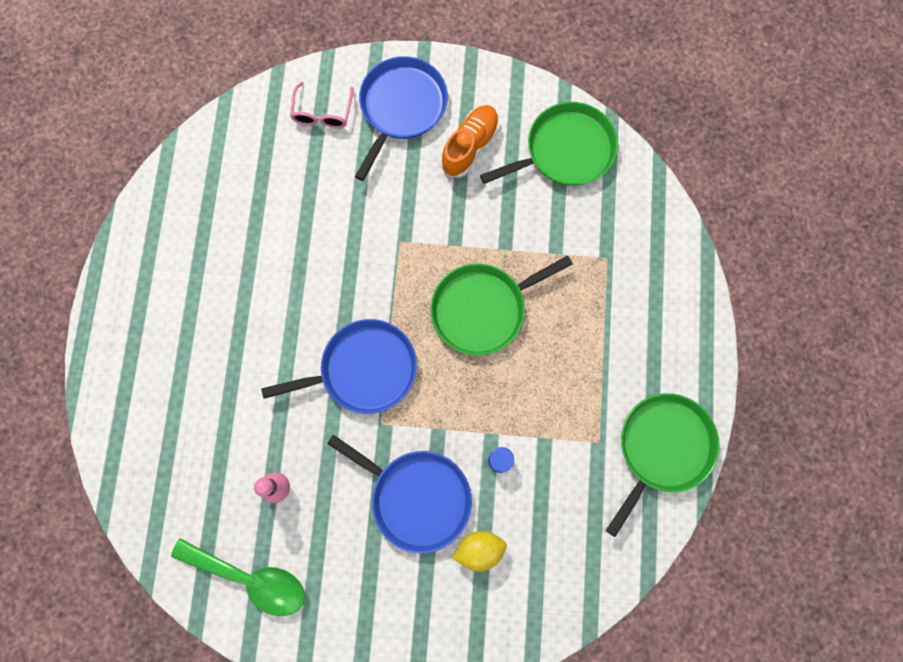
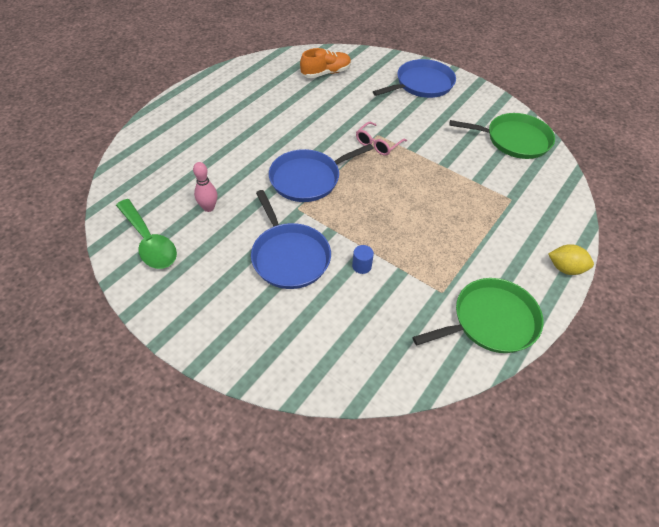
camera: 30 degrees right, 25 degrees down
(322, 113) = (374, 69): pink glasses -> pink glasses (378, 144)
(363, 369) = (308, 179): blue pan -> blue pan turned 135 degrees clockwise
(470, 146) = (452, 114): orange shoe -> orange shoe (326, 73)
(479, 549) = (309, 308): yellow lemon -> yellow lemon (565, 268)
(483, 309) = (407, 186): green pan -> none

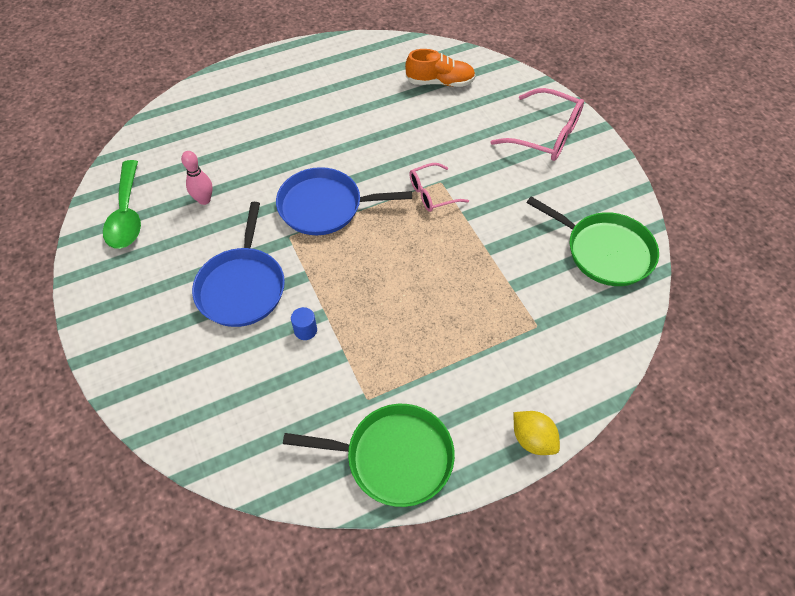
camera: 30 degrees right, 5 degrees up
(422, 84) = (545, 135): blue pan -> pink glasses

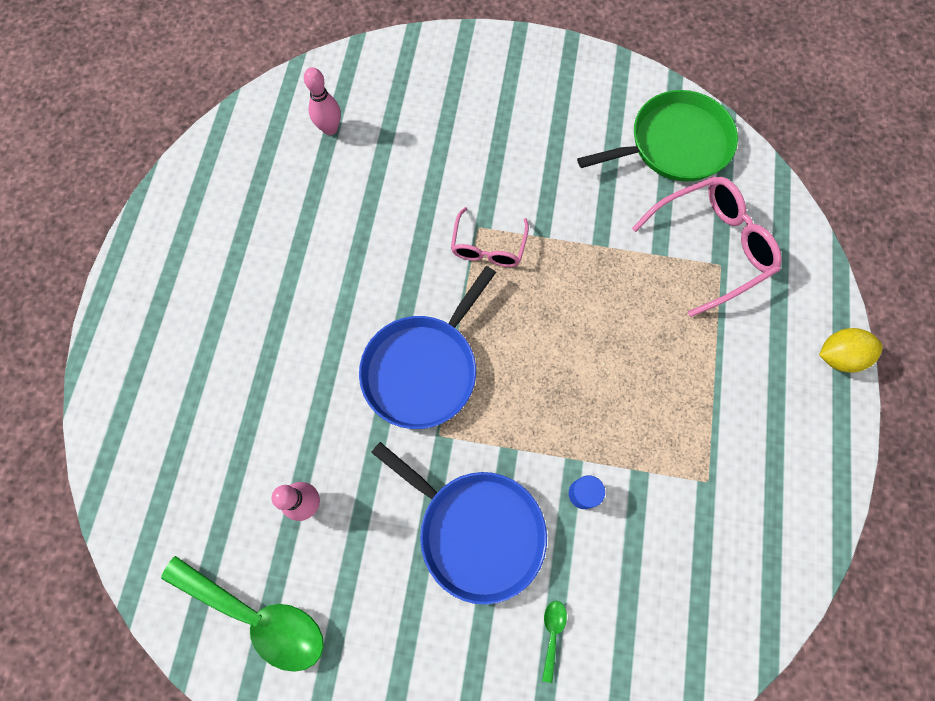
camera: 55 degrees left, 15 degrees up
(203, 361) = (552, 633): none -> green spoon
(394, 457) = (787, 496): green pan -> none
(440, 82) = (330, 129): orange shoe -> pink bowling pin
(545, 135) = (490, 86): pink glasses -> pink glasses (710, 247)

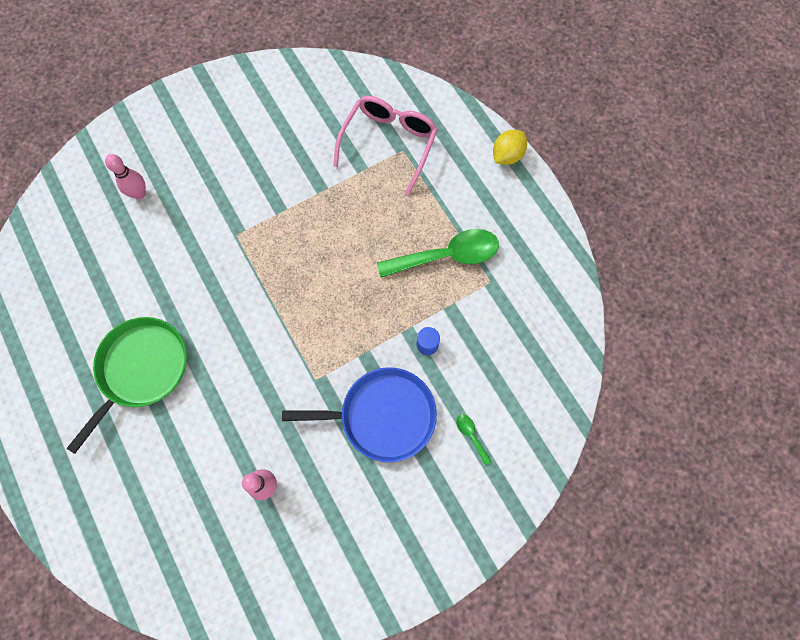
camera: 40 degrees left, 0 degrees up
(257, 616) = (291, 575): green spoon -> green spoon (447, 256)
(330, 129) = (80, 243): pink bowling pin -> pink bowling pin (139, 194)
(423, 369) = (273, 348): blue pan -> none
(488, 246) = (252, 242): pink glasses -> none
(674, 144) = (319, 95): green pan -> green pan (141, 369)

